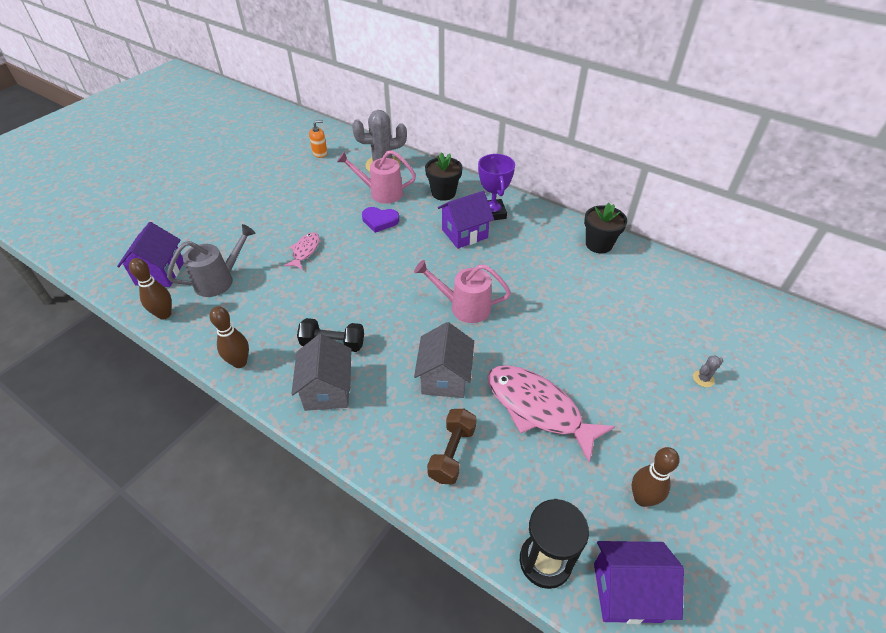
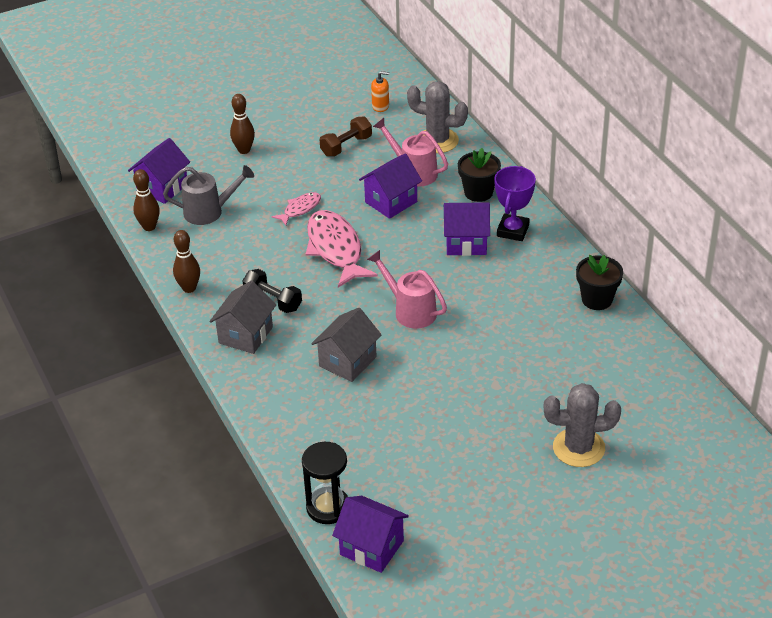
camera: 30 degrees right, 5 degrees down
(380, 221) = (391, 202): purple heart -> purple house
(452, 453) = (312, 416): brown dumbbell -> brown dumbbell (346, 146)
(538, 409) = (408, 413): pink fish -> pink fish (336, 249)
(642, 498) = (437, 503): brown bowling pin -> brown bowling pin (244, 150)
(703, 379) = (578, 448): grey cactus -> grey cactus, size x2.43

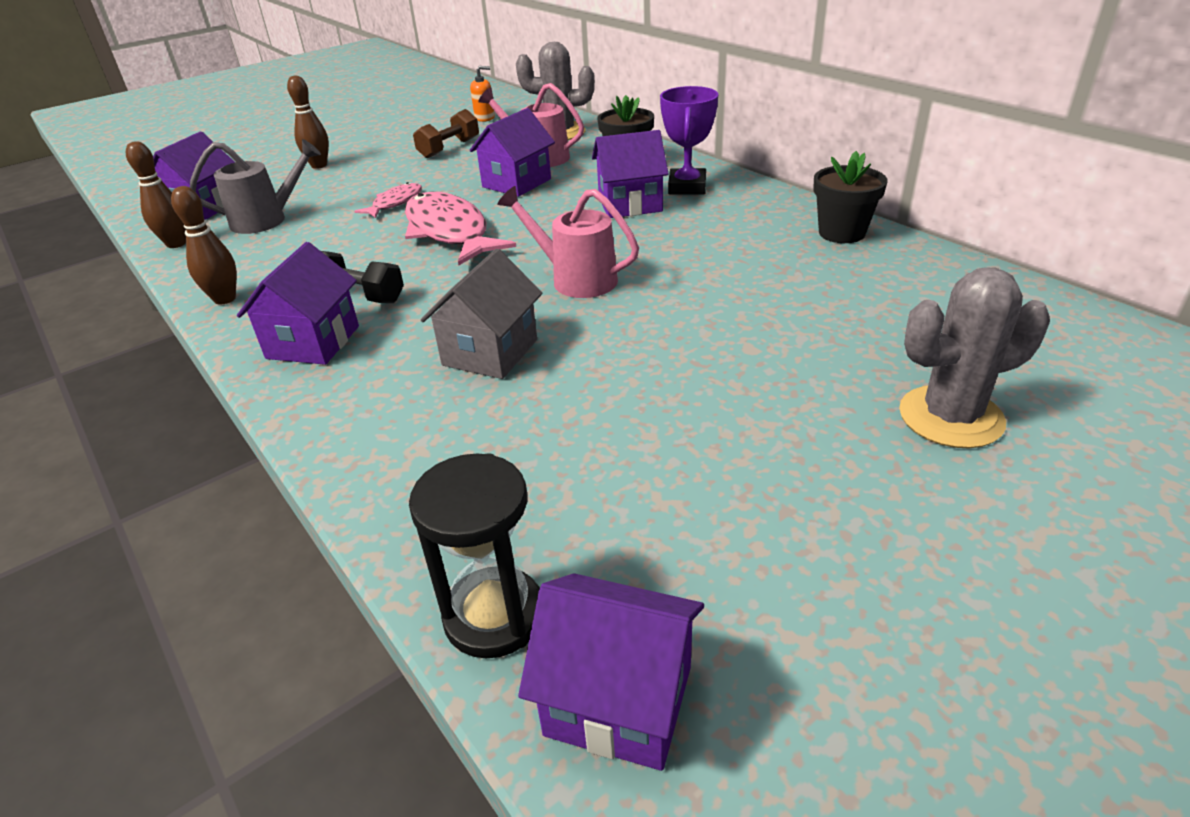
camera: 10 degrees left, 5 degrees down
(245, 335) = (313, 342): grey house -> purple house

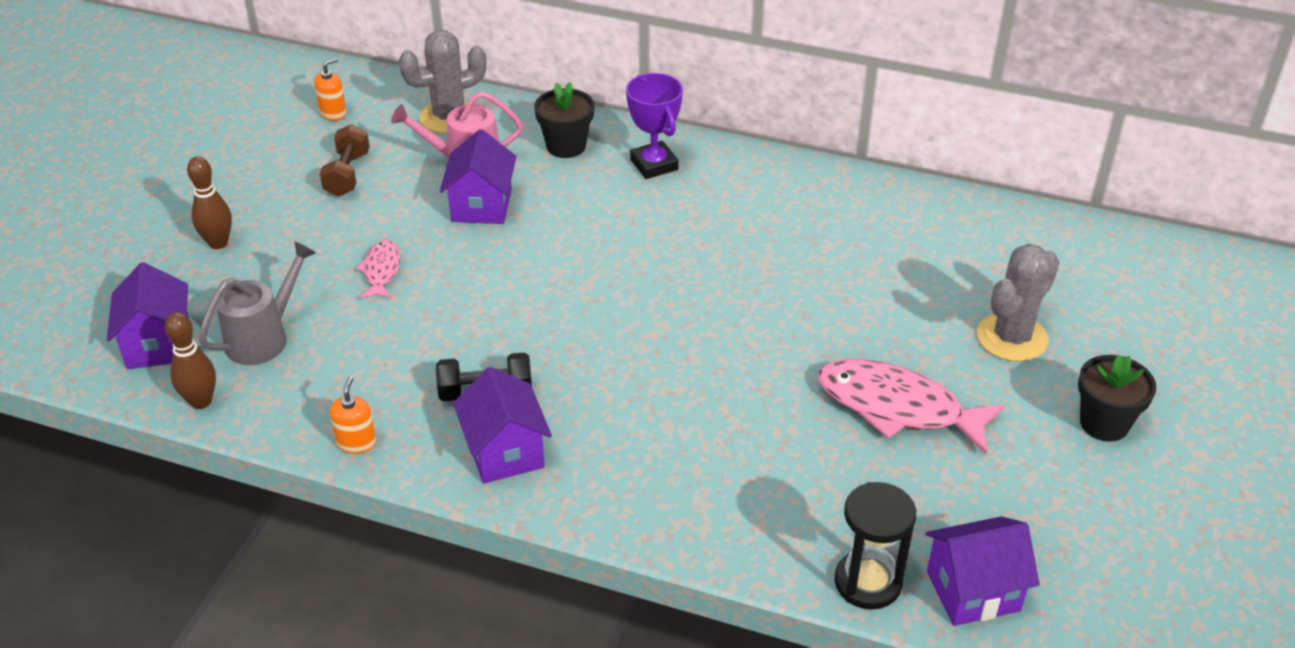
camera: 35 degrees left, 5 degrees up
(225, 299) = (356, 442): brown bowling pin -> orange soap dispenser
(449, 232) = (485, 290): pink fish -> pink fish (897, 407)
(490, 352) = (666, 404): grey house -> none
(575, 279) = (659, 307): pink watering can -> none
(630, 204) = (622, 203): purple house -> none
(841, 233) = (827, 185): black flower pot -> black flower pot (1104, 423)

